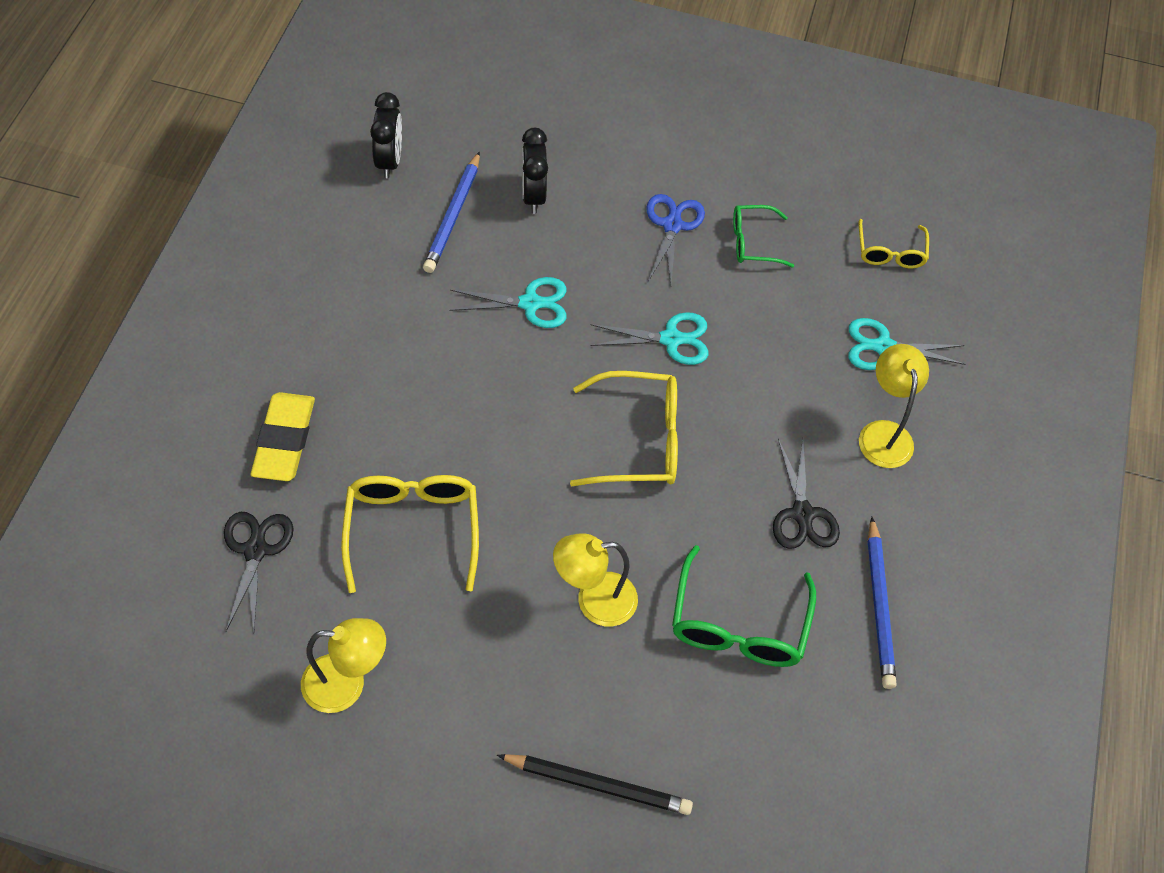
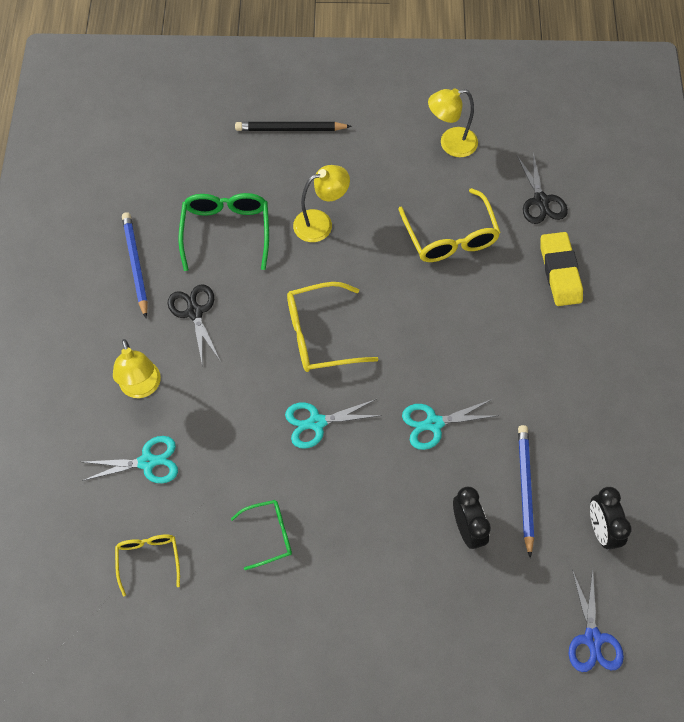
camera: 170 degrees right, 5 degrees up
(672, 225) = (341, 533): blue scissors -> blue scissors (593, 639)

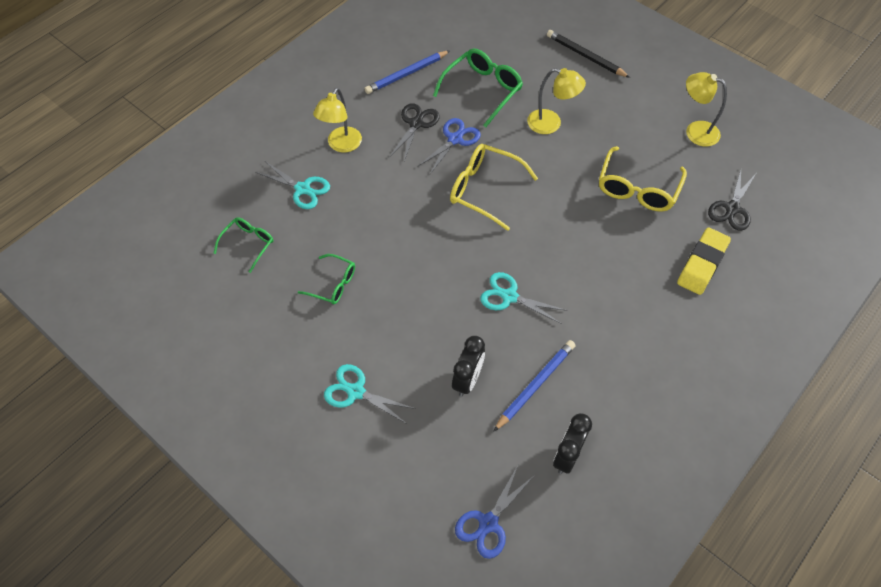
camera: 40 degrees right, 5 degrees down
(135, 264) = (406, 74): blue pencil -> blue pencil turned 150 degrees counterclockwise
(148, 559) = (248, 244): yellow glasses -> green glasses
(247, 302) = (455, 139): none -> blue scissors
(316, 423) = (429, 240): turquoise scissors -> turquoise scissors (355, 392)

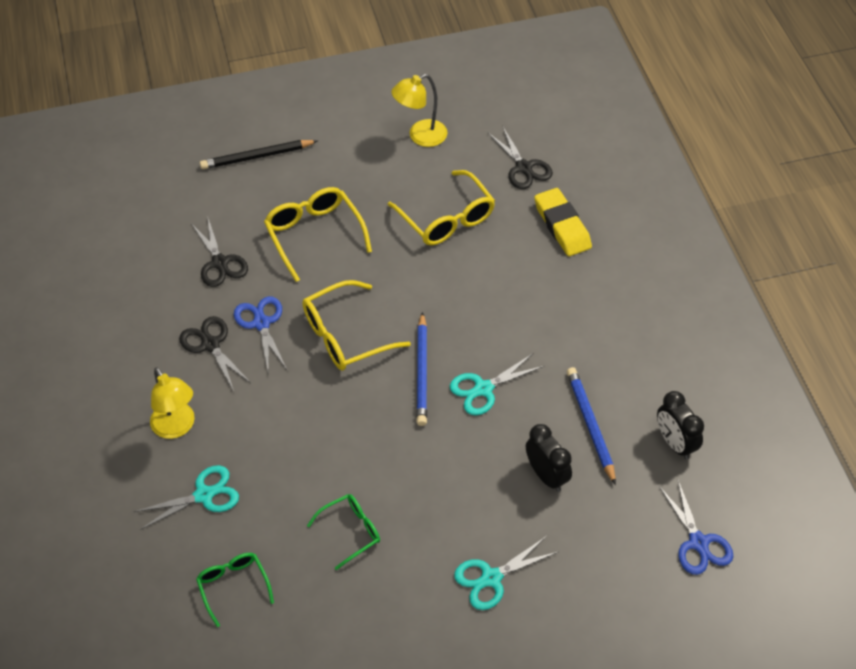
camera: 55 degrees left, 5 degrees down
(406, 74) = (135, 315): blue pencil -> blue pencil (422, 372)
(482, 90) = (220, 263): green glasses -> black scissors
(551, 123) = (314, 234): yellow lamp -> yellow glasses

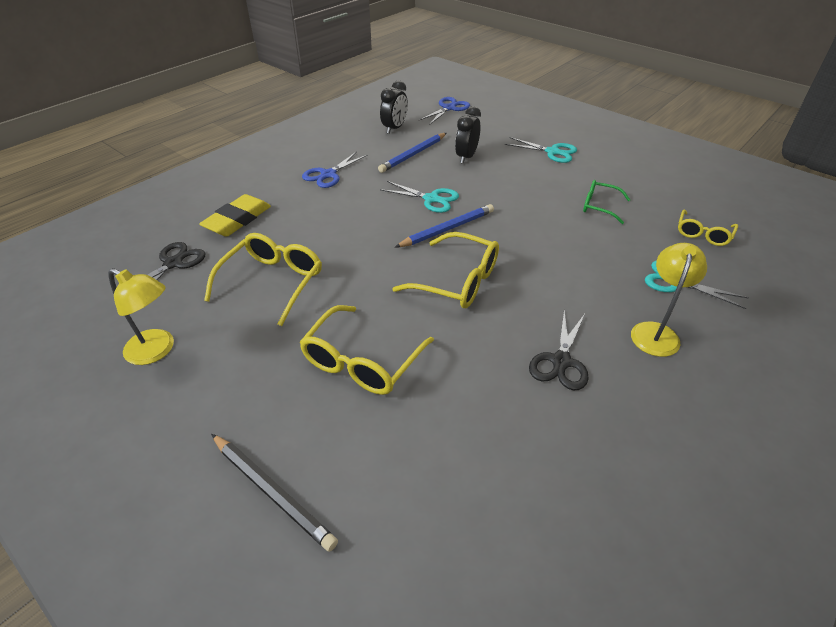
camera: 125 degrees left, 10 degrees down
(220, 263) = (465, 418): black scissors -> none
(233, 586) = (703, 234): green glasses -> yellow glasses
(261, 323) = (501, 340): blue scissors -> blue scissors (328, 175)

